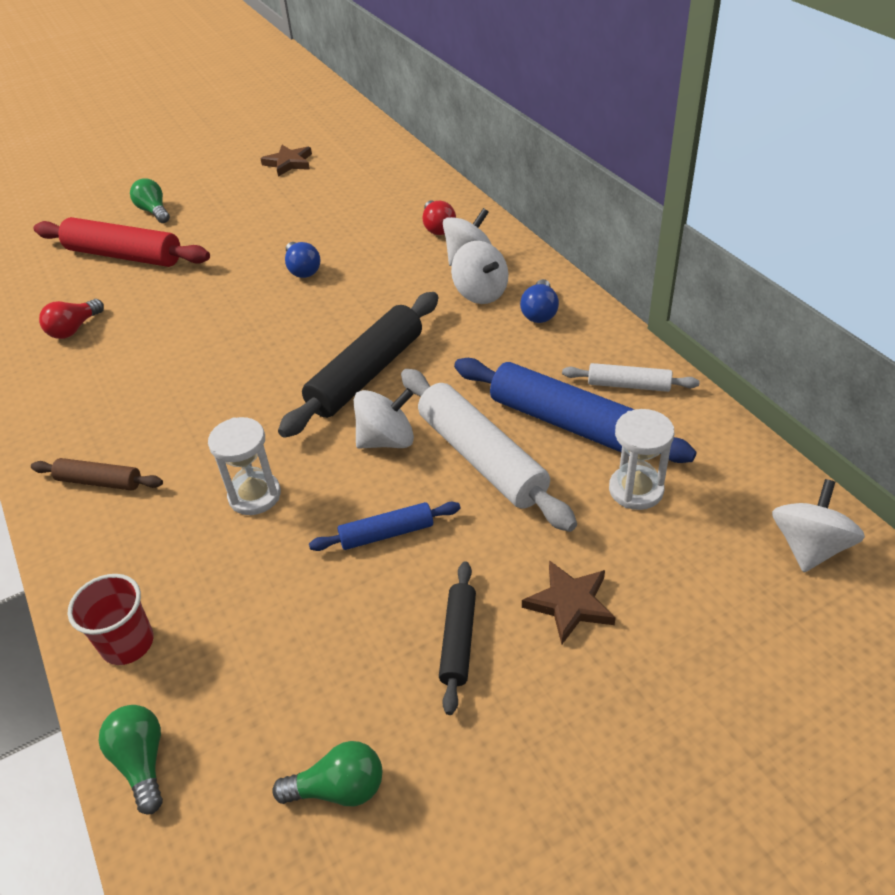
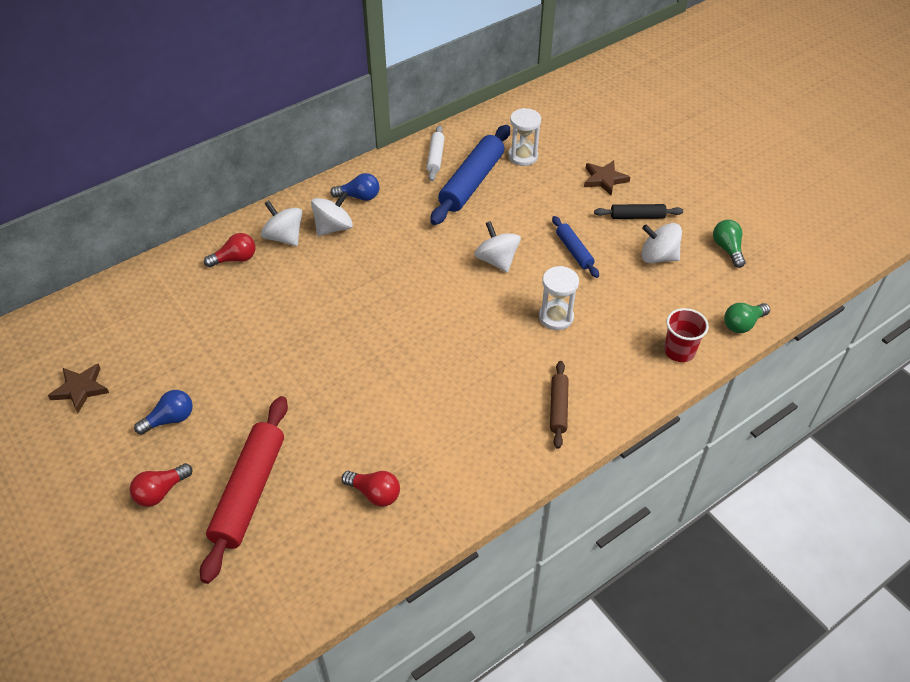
camera: 100 degrees left, 5 degrees up
(154, 211) = (161, 492): green light bulb -> red light bulb
(302, 270) = (291, 340): blue light bulb -> blue light bulb (170, 419)
(366, 374) = (430, 279): black rolling pin -> none
(481, 458) = (507, 216): white rolling pin -> none
(809, 547) = (551, 104): white spinning top -> white spinning top (658, 257)

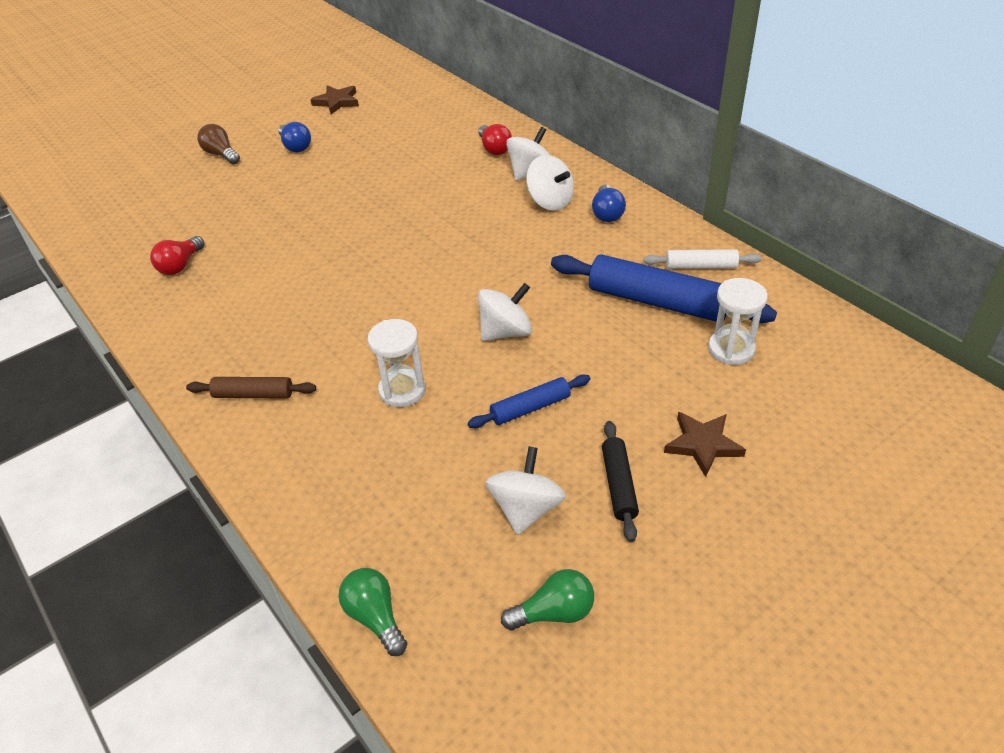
camera: 90 degrees right, 5 degrees down
(161, 492) = (221, 154): red light bulb -> brown light bulb
(249, 492) = (206, 196): red rolling pin -> none
(679, 351) = (328, 525): red cup -> none

